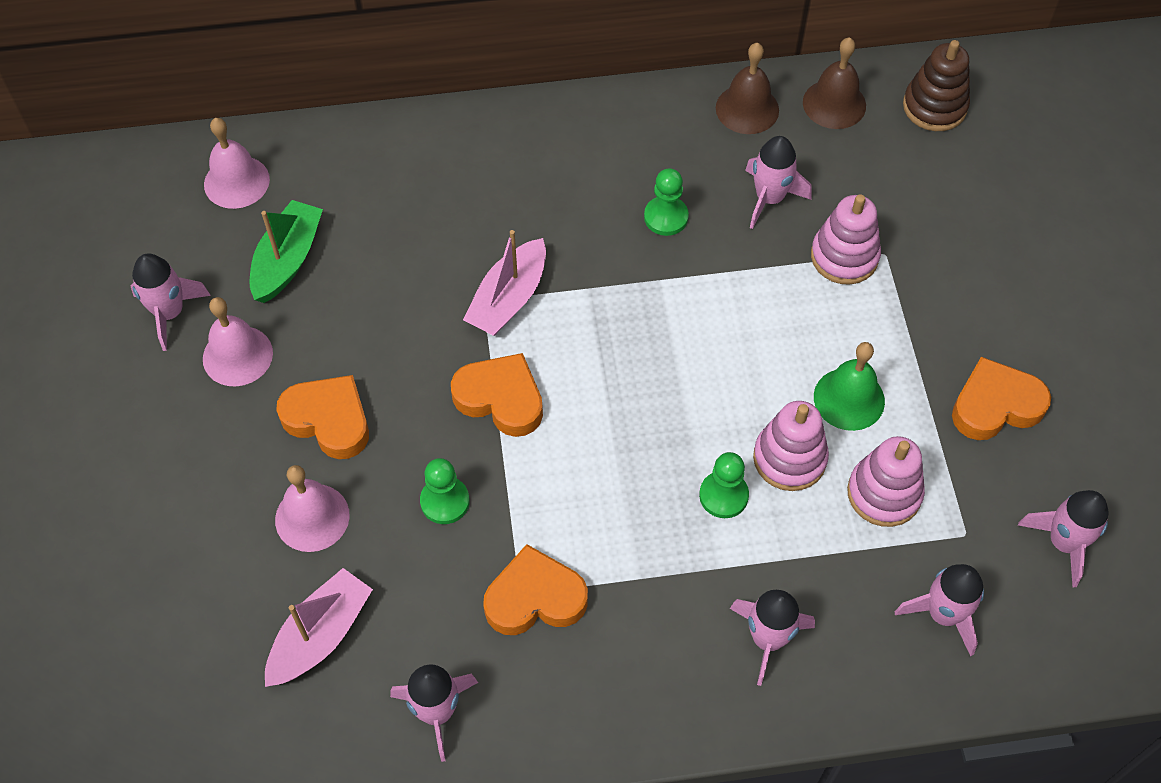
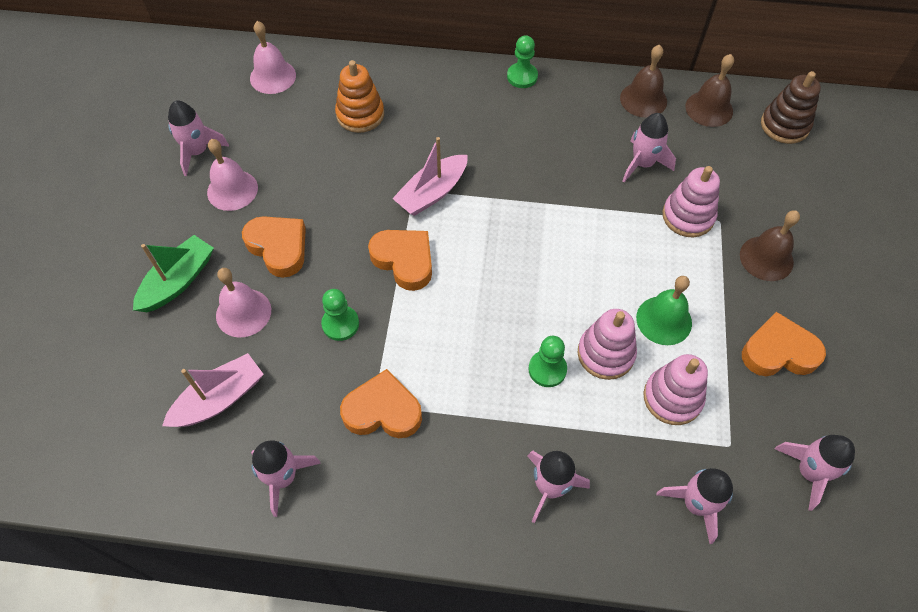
camera: 15 degrees right, 0 degrees up
(287, 260) = (288, 134): green boat -> green boat (178, 281)
(377, 211) = (360, 115): none -> orange stacking toy
(666, 217) = (562, 161): green pawn -> green pawn (522, 76)
(953, 290) = (766, 258): none -> brown bell

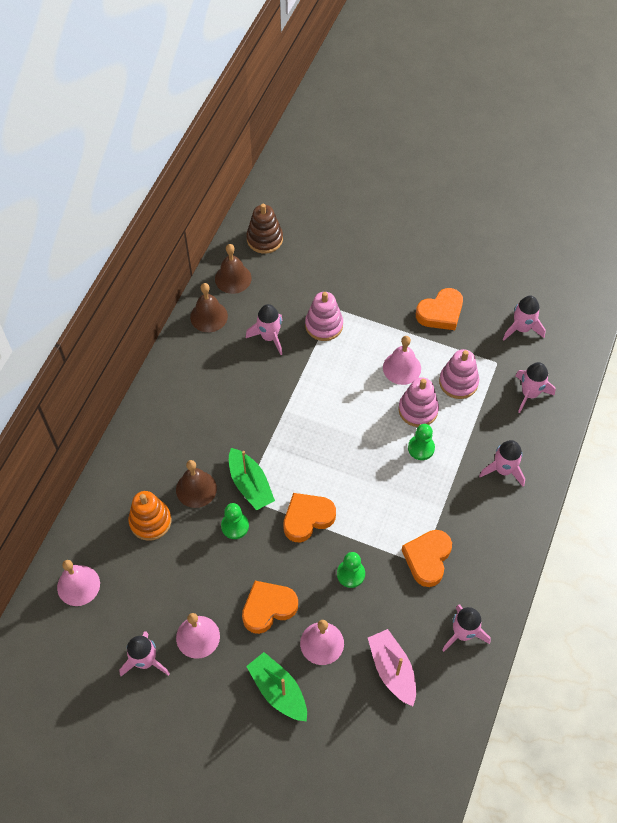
camera: 75 degrees left, 0 degrees up
(432, 193) = (250, 485): pink boat -> green boat
(522, 76) = (154, 391): green pawn -> green pawn (235, 526)
(664, 320) = (402, 368): green bell -> pink bell
(766, 258) = (371, 293): brown bell -> brown bell (196, 489)
(779, 351) = (440, 313): orange heart -> orange heart turned 135 degrees counterclockwise

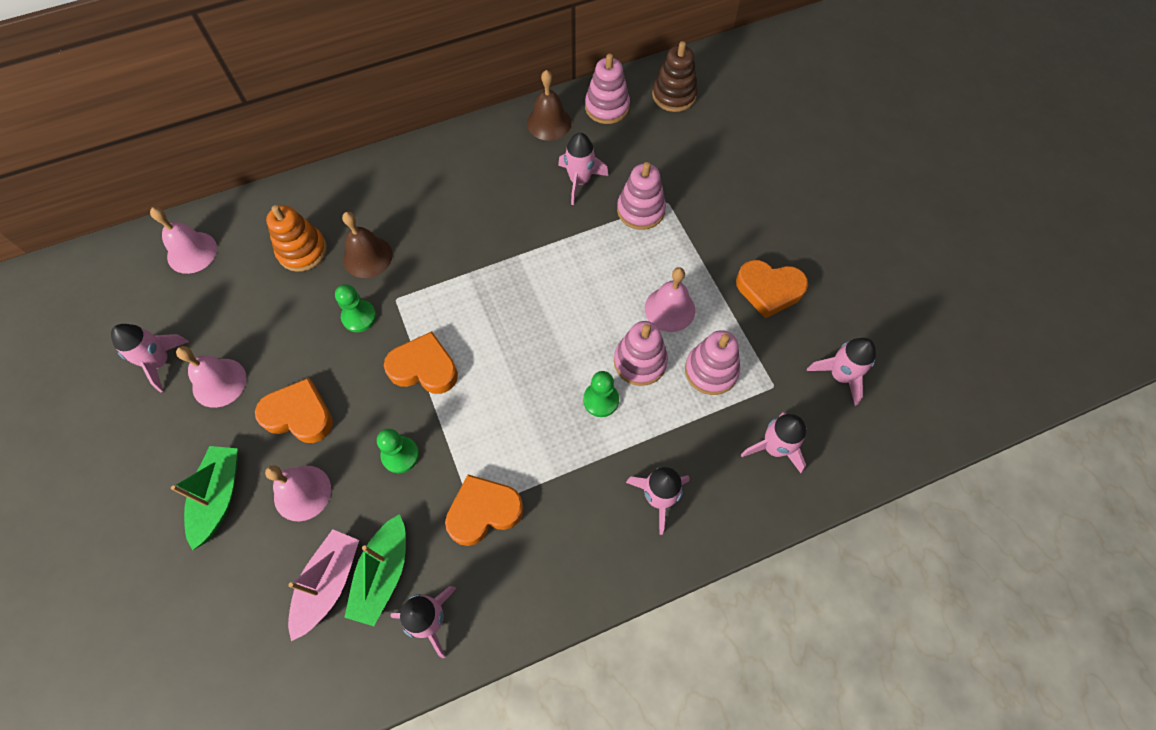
camera: 45 degrees right, 5 degrees up
(233, 278) = (607, 107): brown bell -> pink stacking toy
(250, 485) = (413, 293): green boat -> green boat (383, 574)

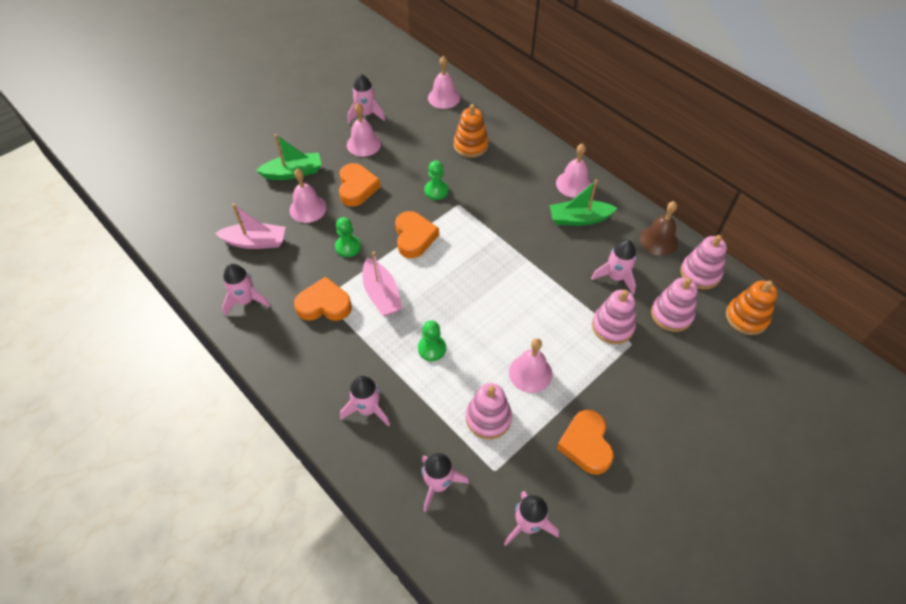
camera: 70 degrees right, 10 degrees down
(367, 257) = (483, 178): brown bell -> none
(383, 574) = (268, 266): green boat -> green boat (579, 219)
(429, 166) = (573, 184): none -> pink bell
(483, 511) = (324, 304): orange heart -> orange heart turned 45 degrees counterclockwise
(497, 434) = (381, 294): none -> pink boat
(640, 361) = (474, 365): pink stacking toy -> pink stacking toy (671, 314)
(674, 95) = (746, 317): brown stacking toy -> orange stacking toy

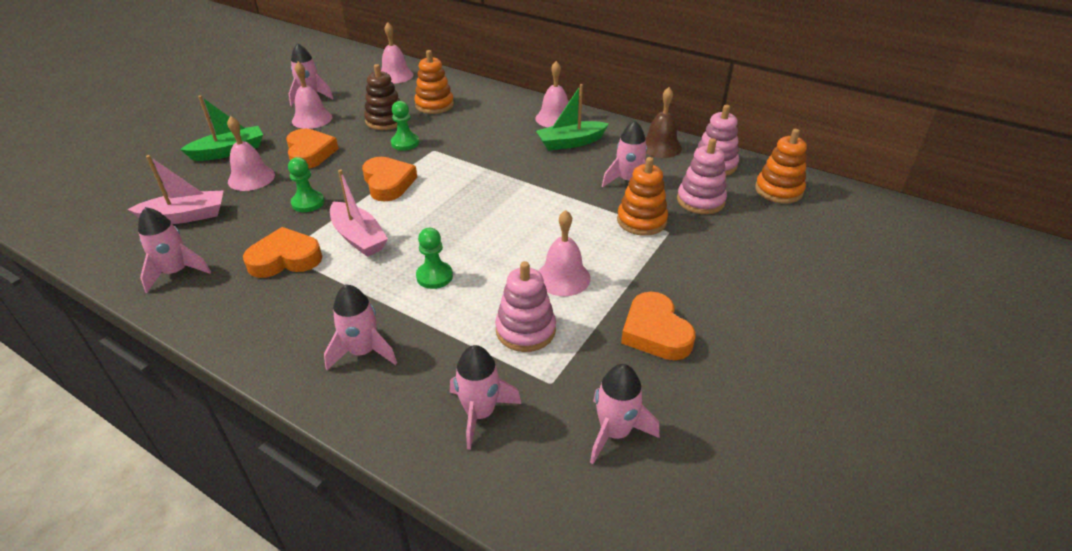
camera: 15 degrees left, 15 degrees down
(425, 158) = (385, 120): none -> brown stacking toy
(612, 326) = (641, 221): pink stacking toy -> orange stacking toy

